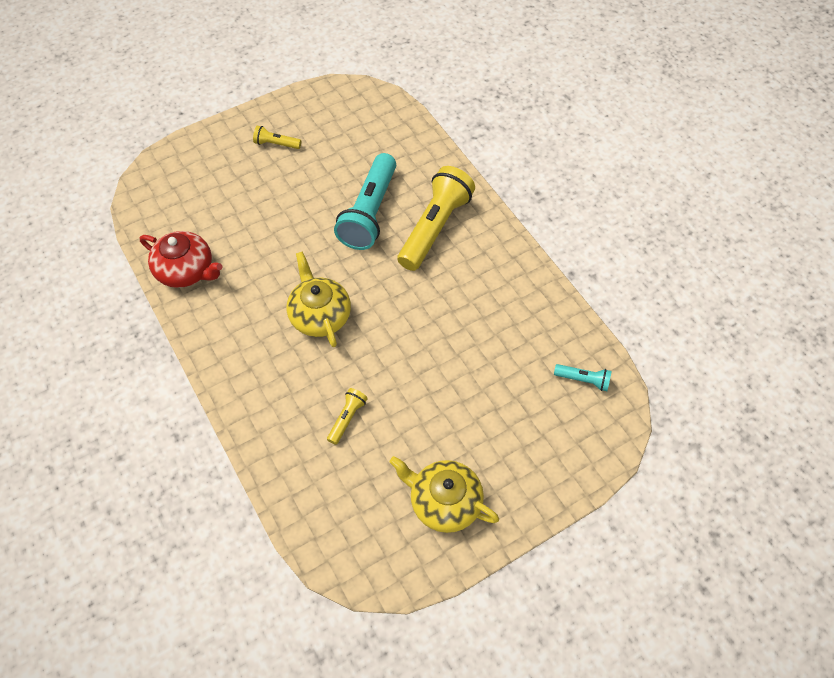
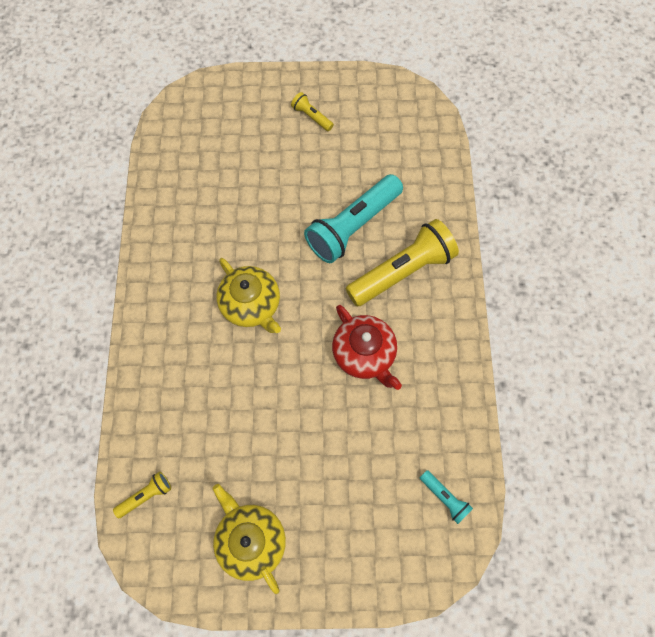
camera: 30 degrees right, 10 degrees up
(186, 270) = (168, 203): red teapot -> red teapot (364, 354)
(320, 315) = (251, 304): yellow teapot -> yellow teapot turned 135 degrees clockwise
(347, 418) = (217, 414): yellow flashlight -> yellow flashlight (146, 496)

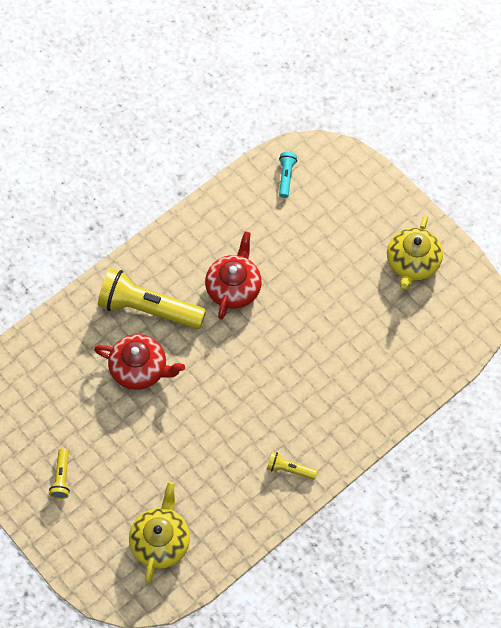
camera: 130 degrees left, 5 degrees down
(146, 496) = (447, 344): yellow flashlight -> yellow flashlight (289, 469)
(251, 304) = (264, 388): yellow teapot -> yellow teapot (160, 541)
(352, 226) = (140, 369): turquoise flashlight -> red teapot

